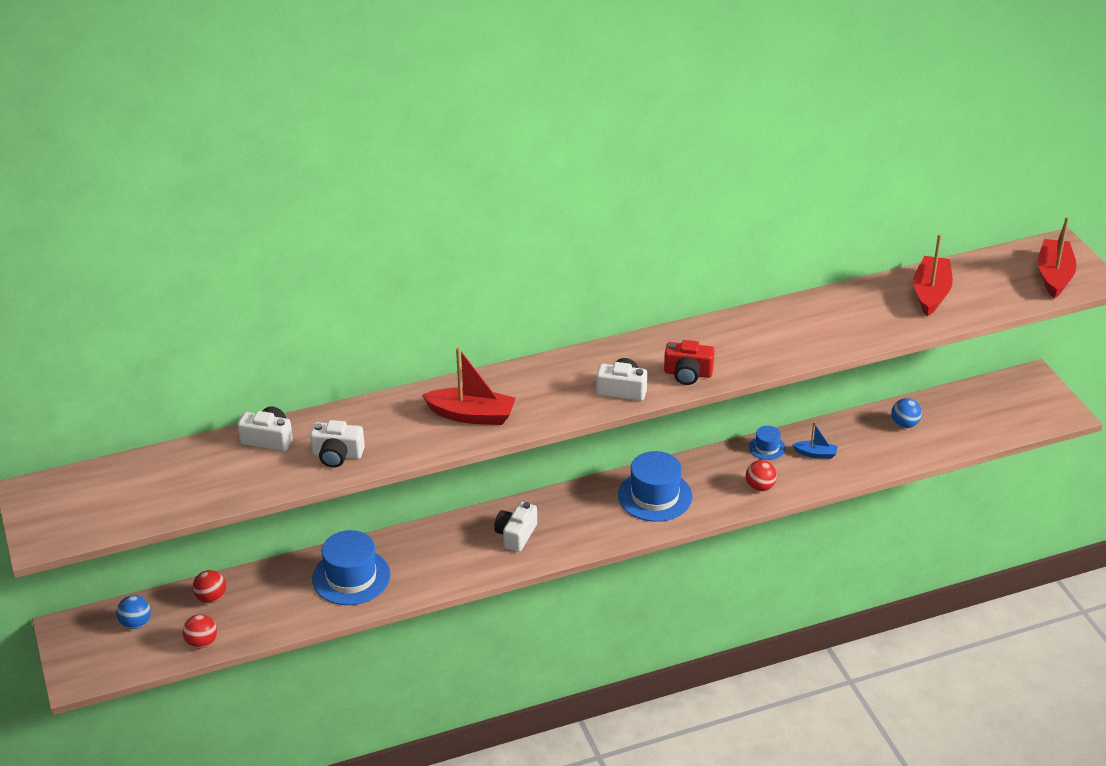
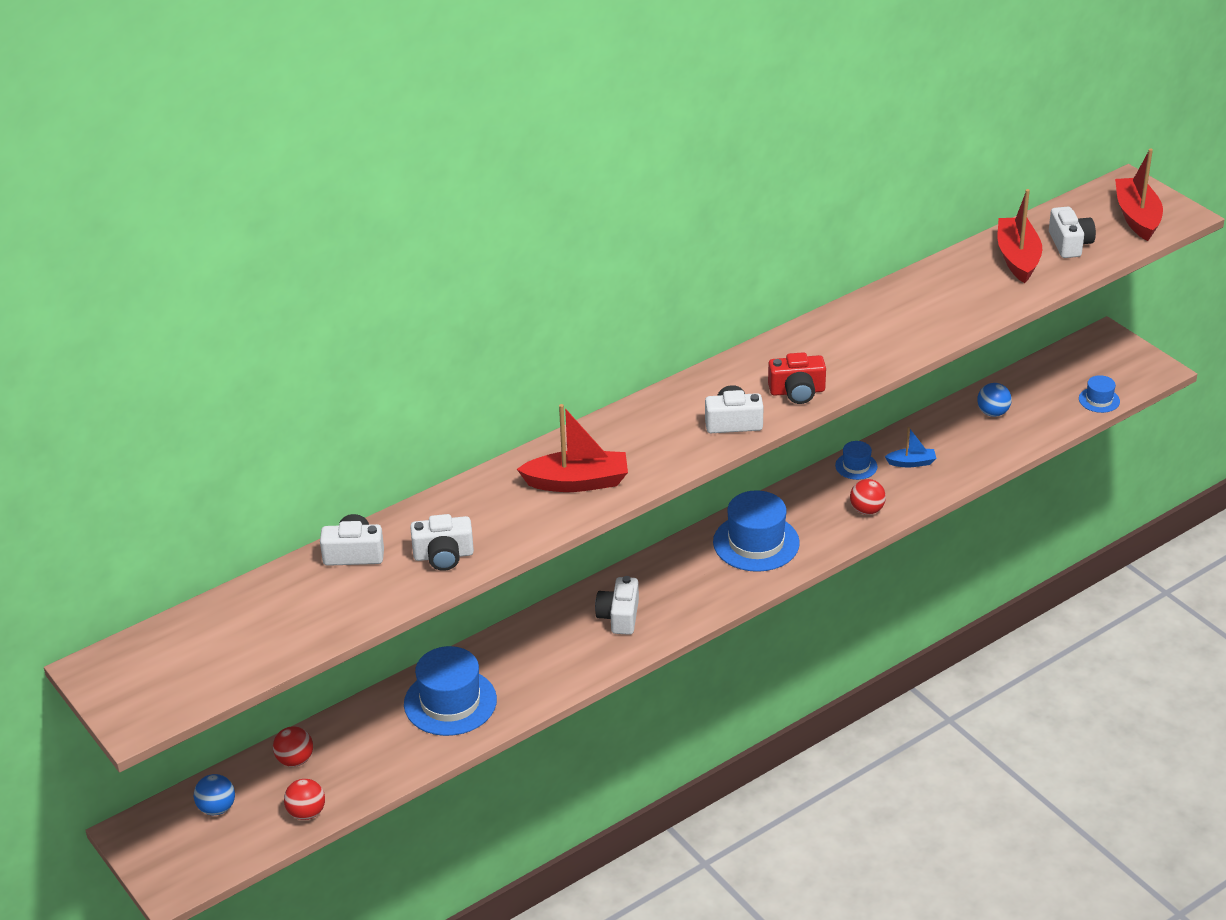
camera: 15 degrees left, 0 degrees up
(983, 289) = (1070, 244): none -> white camera
(1003, 431) = (1099, 400): none -> blue hat

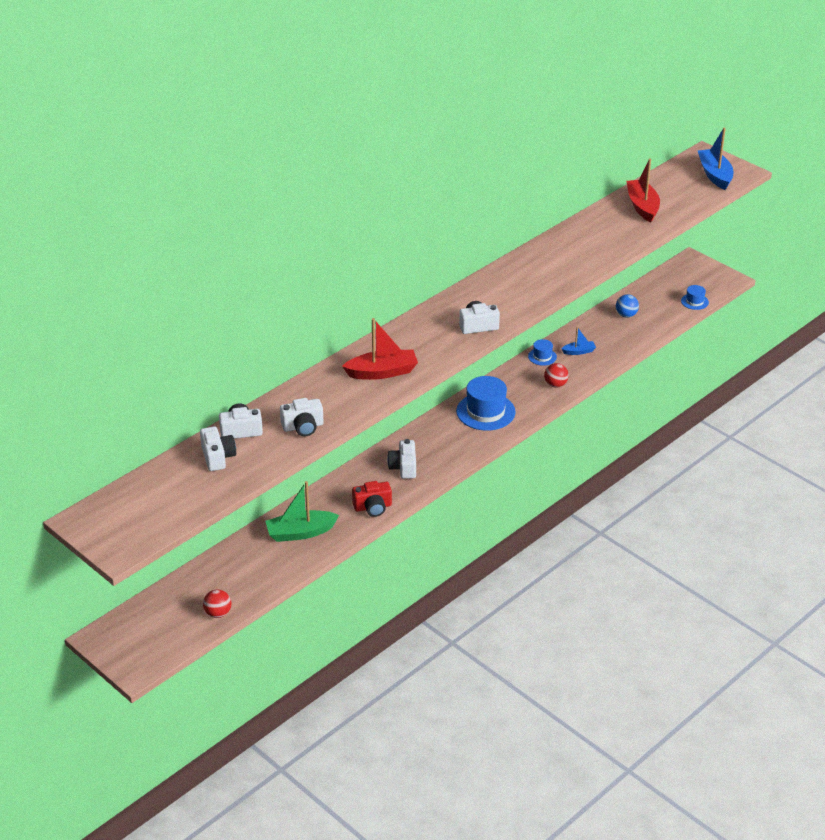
camera: 10 degrees left, 0 degrees up
(217, 808) = (154, 616): blue ball -> none
(295, 760) = (201, 580): red ball -> none
(450, 702) = (300, 533): blue hat -> green boat
(797, 391) = (516, 303): red camera -> red camera (373, 507)
(1070, 244) = (674, 195): white camera -> white camera (218, 457)
(1137, 217) = (715, 175): red boat -> blue boat

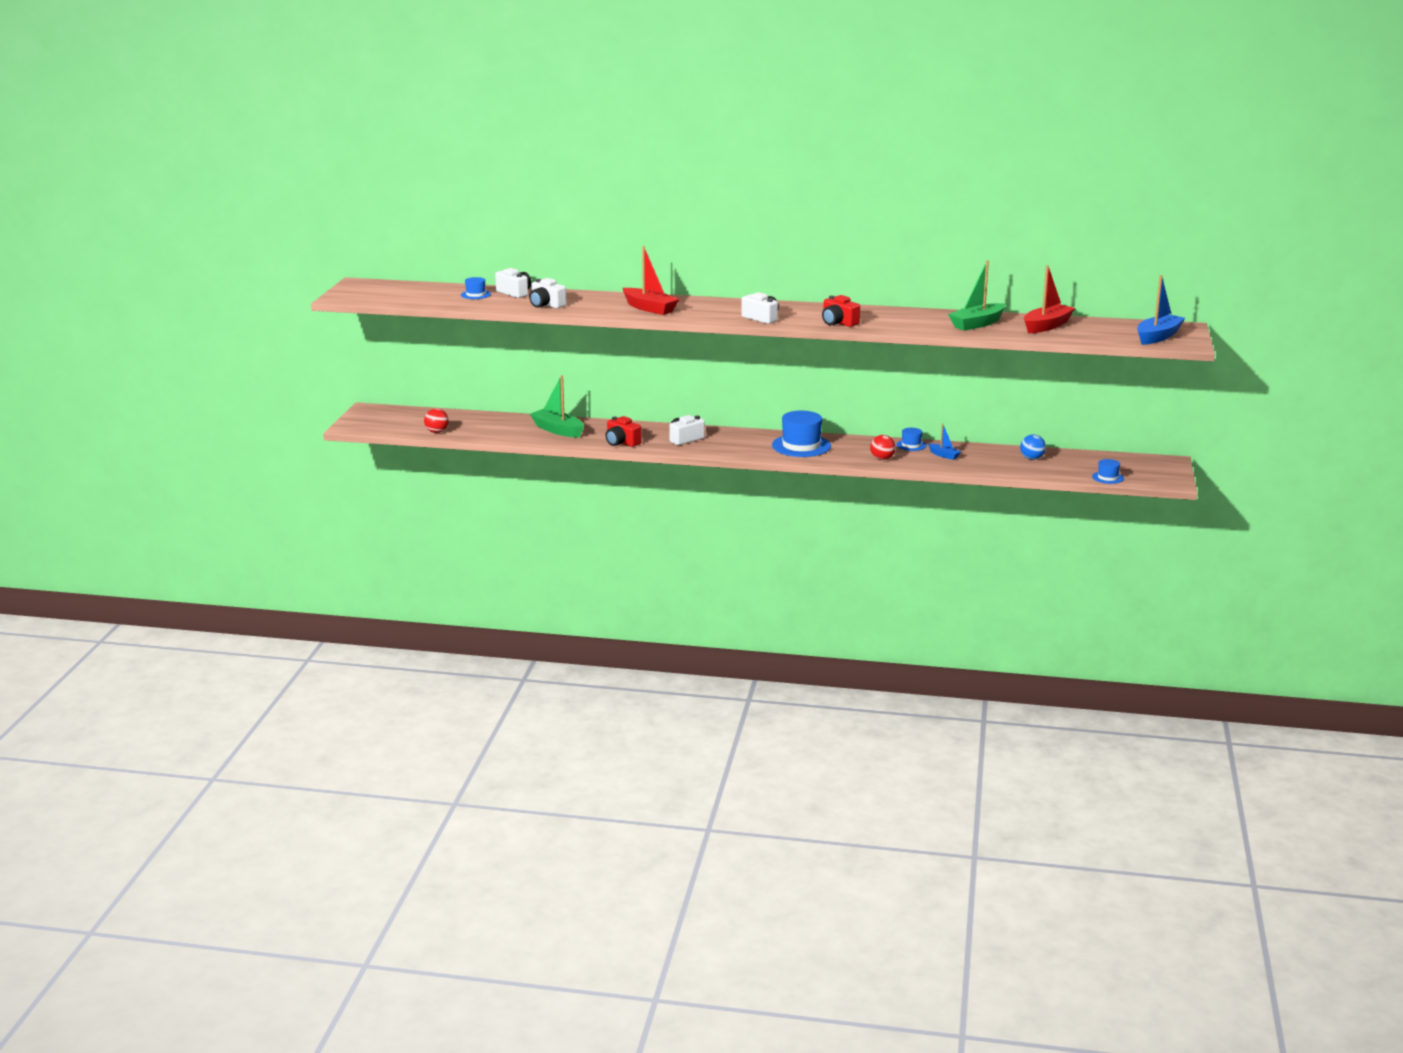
camera: 55 degrees right, 15 degrees down
(218, 457) = (475, 295): white camera -> blue hat
(532, 294) = (838, 323): none -> red camera
(605, 233) = (977, 324): none -> green boat

